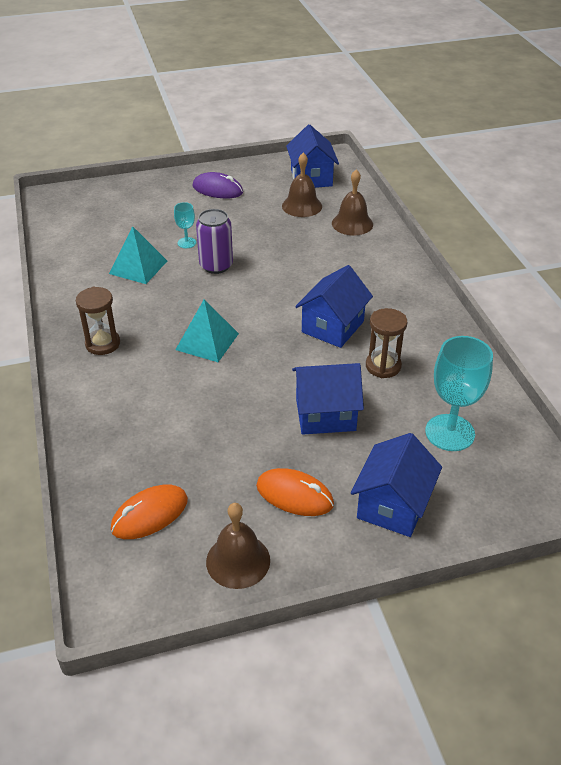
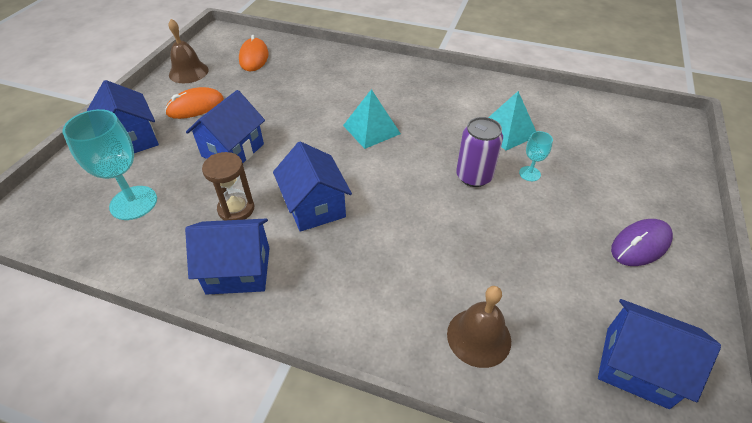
camera: 125 degrees right, 5 degrees up
(102, 344) = (417, 85): brown hourglass -> none
(302, 206) = (556, 307): brown bell -> none
(426, 331) = (238, 270): none -> blue house

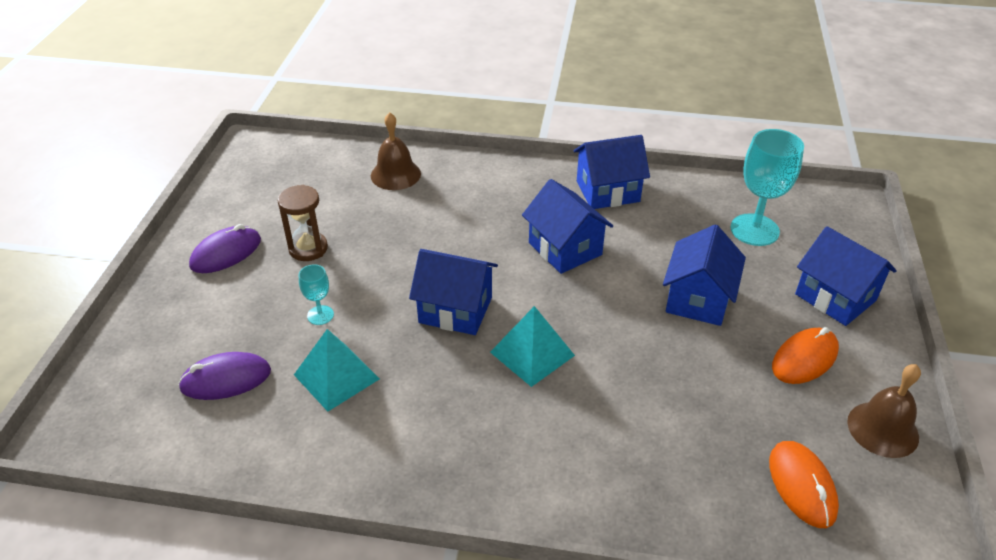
camera: 170 degrees right, 5 degrees down
(236, 209) = (645, 237): brown hourglass -> brown hourglass (308, 248)
(474, 176) = (390, 303): purple can -> none
(584, 138) = (226, 379): none -> purple mouse
(636, 366) = (278, 172): blue house -> blue house (455, 310)

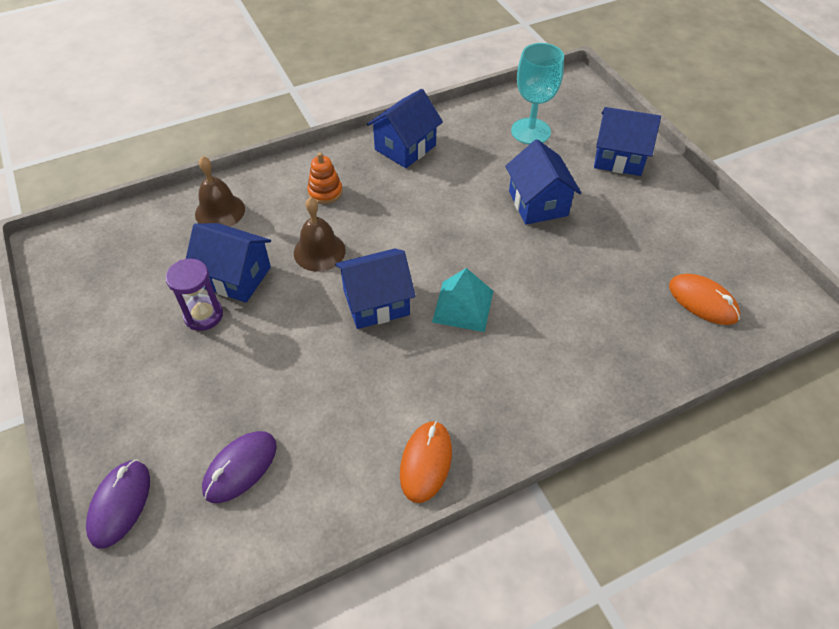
camera: 35 degrees left, 10 degrees up
(226, 253) = (129, 359): purple mouse -> purple mouse (120, 504)
(308, 248) = (203, 315): brown hourglass -> purple hourglass
(320, 315) = (270, 367): turquoise goblet -> none
(336, 376) = (332, 410): turquoise pyramid -> none
(497, 198) = (325, 192): none -> orange stacking toy
(565, 249) = (414, 210): blue house -> blue house (235, 277)
(804, 359) = (636, 212): orange mouse -> orange mouse (426, 462)
(883, 429) = (715, 236): brown bell -> brown bell (319, 251)

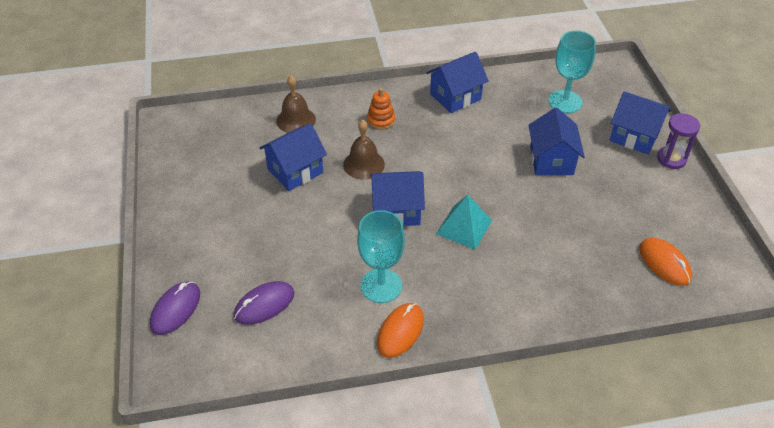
camera: 15 degrees right, 5 degrees down
(203, 315) = (264, 194): purple hourglass -> purple hourglass (671, 159)
(235, 277) = (295, 171): blue house -> blue house turned 75 degrees counterclockwise
(384, 405) = (381, 285): none -> turquoise goblet

